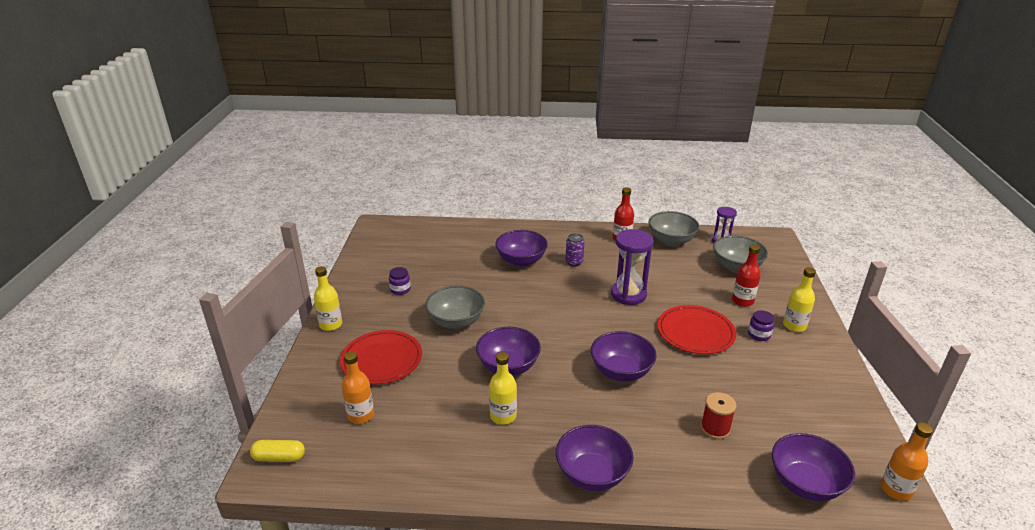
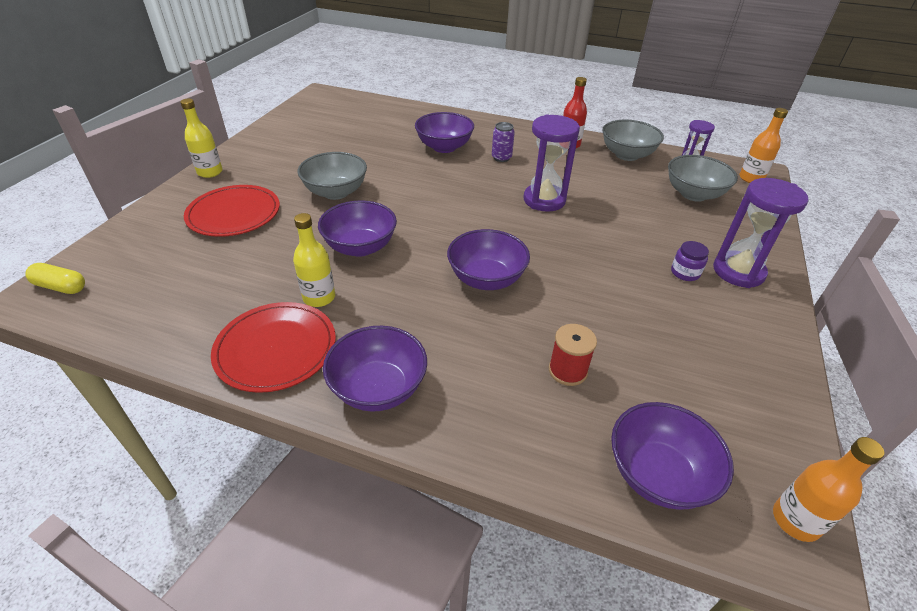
camera: 15 degrees right, 10 degrees up
(361, 415) = (172, 263): orange bottle -> orange bottle (751, 178)
(400, 289) = (301, 152): purple jar -> none
(695, 332) = (603, 254): red plate -> red plate (276, 349)
(742, 301) = (682, 231): red bottle -> none
(794, 326) = (738, 272): yellow bottle -> purple hourglass

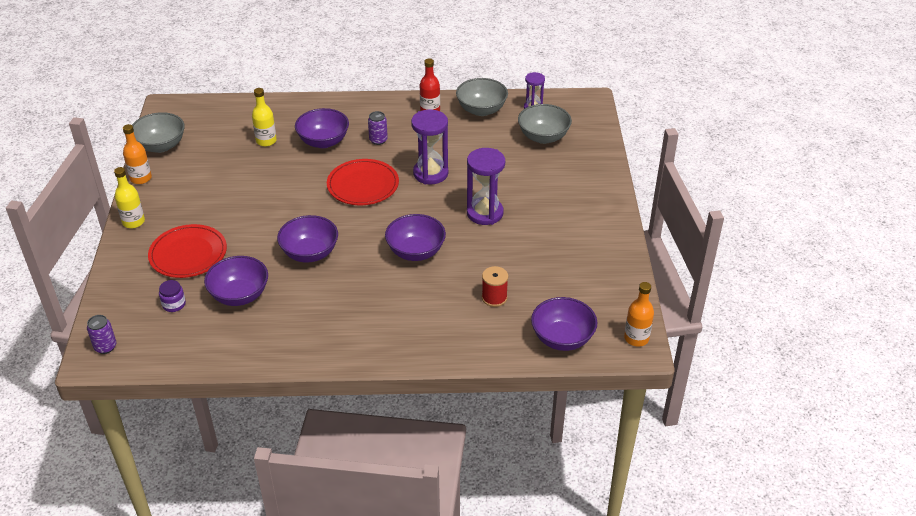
camera: 20 degrees left, 0 degrees up
(61, 287) = (105, 347): yellow capsule -> purple can
(276, 349) = (300, 340): red plate -> red plate (363, 185)
(319, 297) = (305, 299): yellow bottle -> yellow bottle (266, 141)
(336, 192) = (258, 211): grey bowl -> grey bowl (161, 146)
(378, 388) = (382, 343): purple bowl -> purple bowl (239, 295)
(685, 273) = (551, 208): purple jar -> purple jar (174, 304)
(738, 272) = (586, 197): purple hourglass -> purple hourglass (485, 213)
(751, 178) = (584, 109): orange bottle -> orange bottle (141, 178)

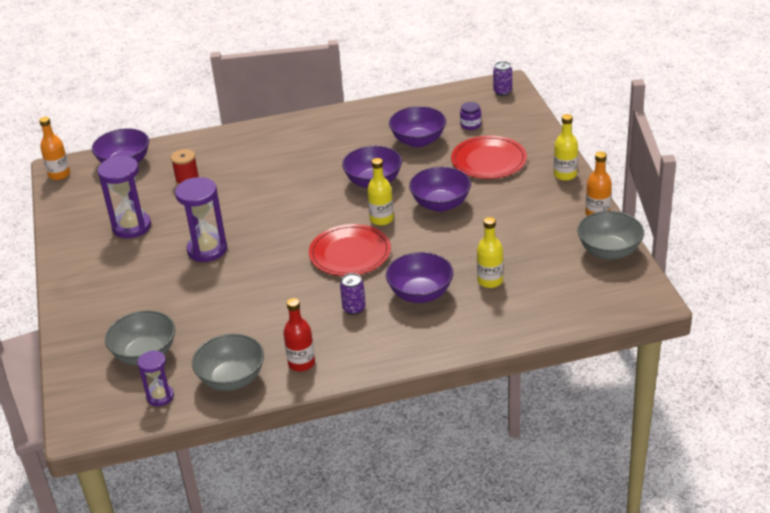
camera: 170 degrees right, 5 degrees down
(321, 211) = (381, 219): none -> yellow bottle
(416, 251) = (270, 202): purple bowl -> purple bowl (440, 204)
(430, 173) = (277, 280): purple hourglass -> purple hourglass (132, 227)

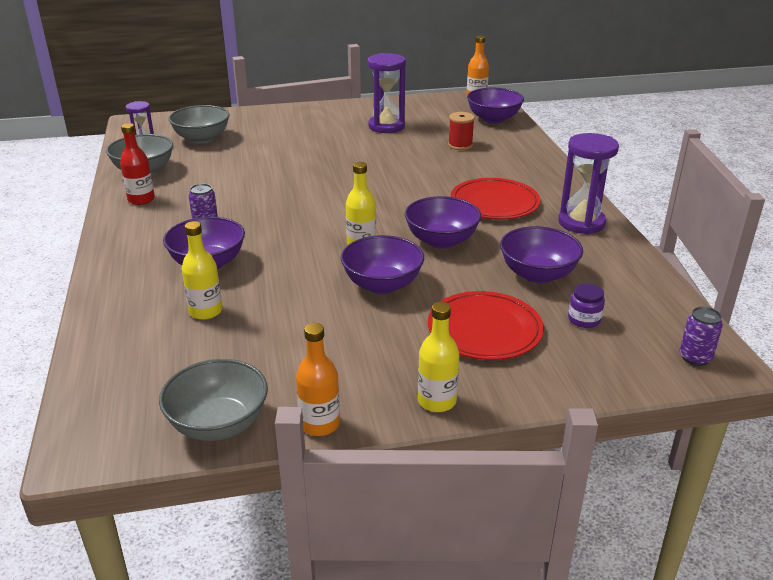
camera: 90 degrees right, 5 degrees down
(207, 250) = (338, 157): purple hourglass -> purple hourglass (581, 223)
(350, 253) = (302, 224): red plate -> red plate (494, 202)

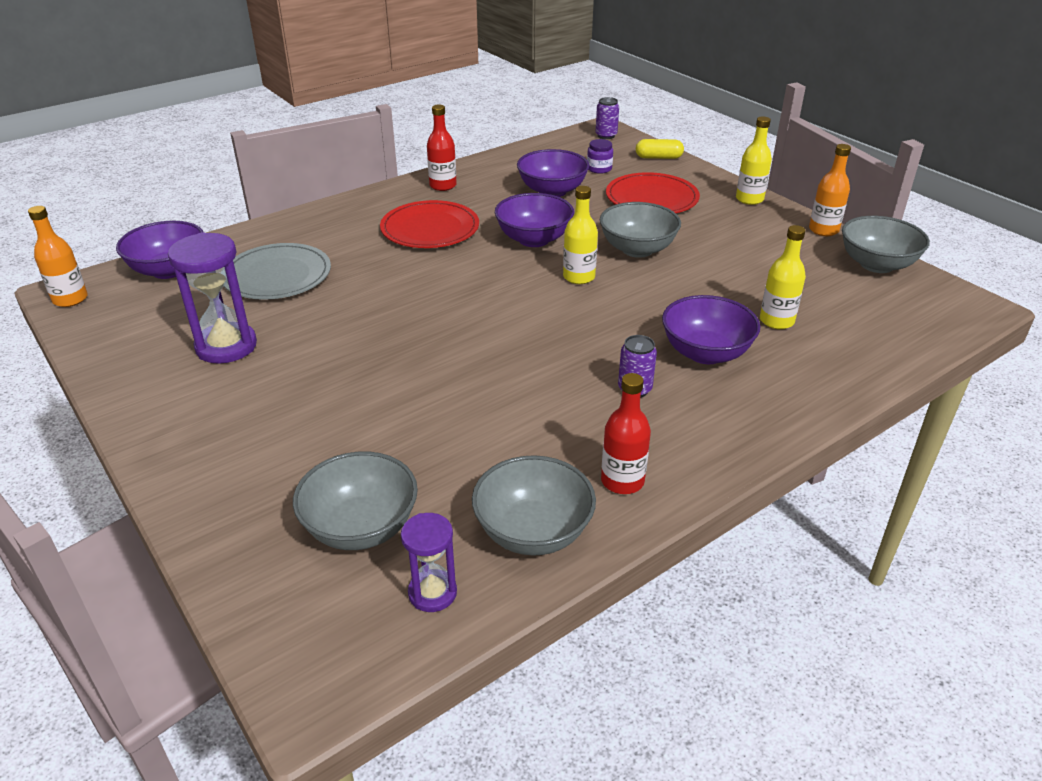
camera: 115 degrees left, 5 degrees up
(382, 284) = (637, 249): purple bowl -> grey bowl
(460, 145) = (277, 276): red spool -> grey plate
(581, 223) = (443, 186): purple hourglass -> red bottle
(601, 376) = (658, 157): none -> yellow capsule

